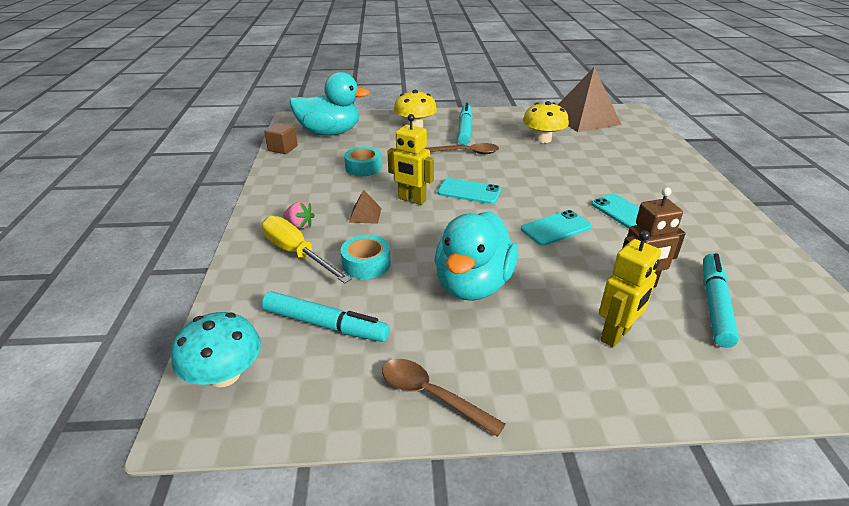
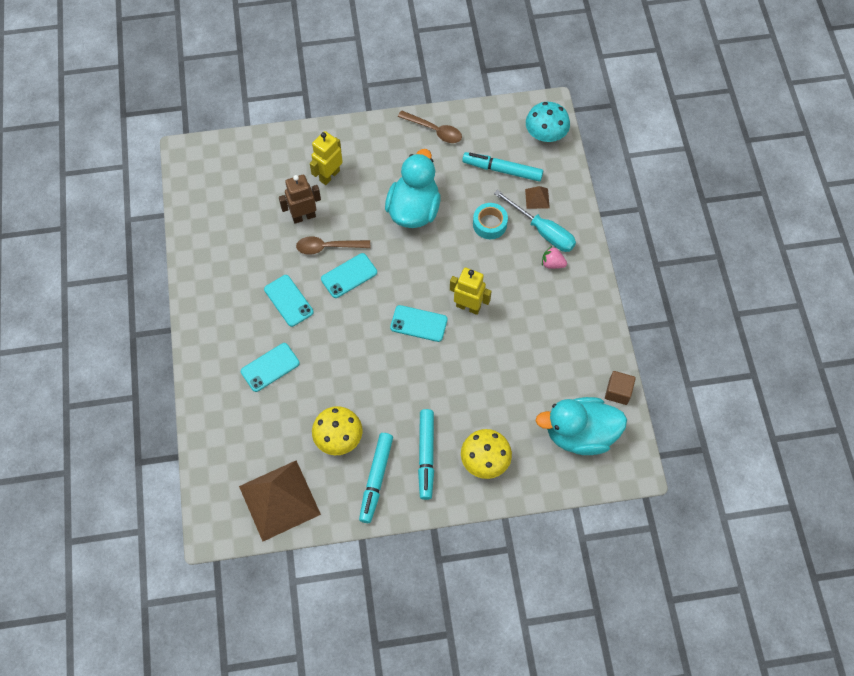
camera: 175 degrees right, 30 degrees up
(297, 253) = (542, 231): yellow screwdriver -> turquoise screwdriver
(363, 167) = (523, 359): turquoise tape -> none
(365, 215) = (503, 281): brown pyramid -> brown pyramid (537, 198)
(466, 152) = (423, 398): brown spoon -> brown spoon (328, 247)
(623, 174) = (270, 367): none -> turquoise phone
(714, 305) = (260, 204): turquoise marker -> turquoise marker (376, 479)

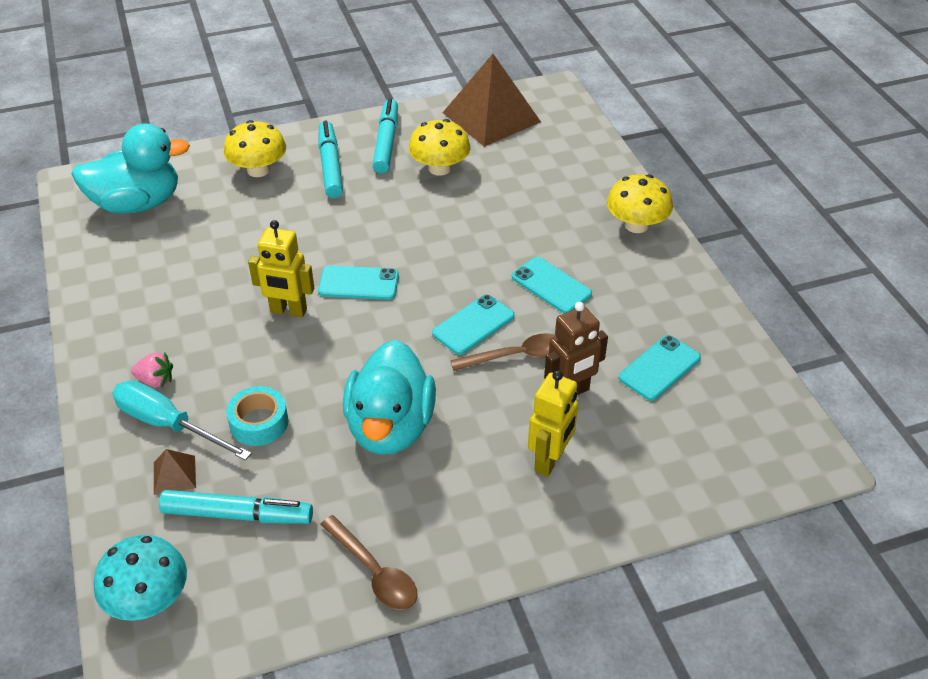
camera: 170 degrees right, 20 degrees down
(208, 348) = (636, 225): none -> yellow mushroom
(270, 367) = (548, 217): turquoise phone -> turquoise phone (659, 368)
(434, 130) = (374, 572): brown spoon -> brown spoon turned 150 degrees counterclockwise
(618, 392) = (79, 247): brown cube -> none

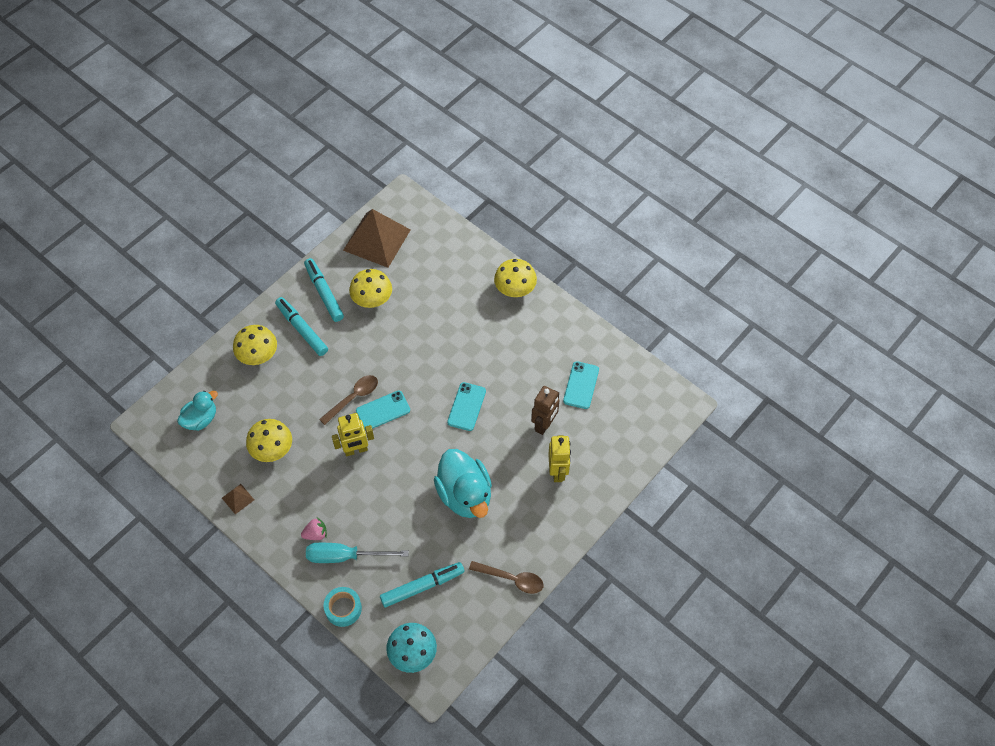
camera: 30 degrees left, 15 degrees up
(137, 203) = (201, 419): turquoise duck -> turquoise duck, size x0.59
(174, 475) = (372, 583): brown pyramid -> brown pyramid (238, 499)
(188, 266) = (272, 449): none -> yellow mushroom
(259, 423) = (393, 529): turquoise tape -> turquoise tape (343, 609)
(516, 356) = (502, 416): brown spoon -> brown spoon (353, 398)
(551, 285) = (493, 357): turquoise phone -> none

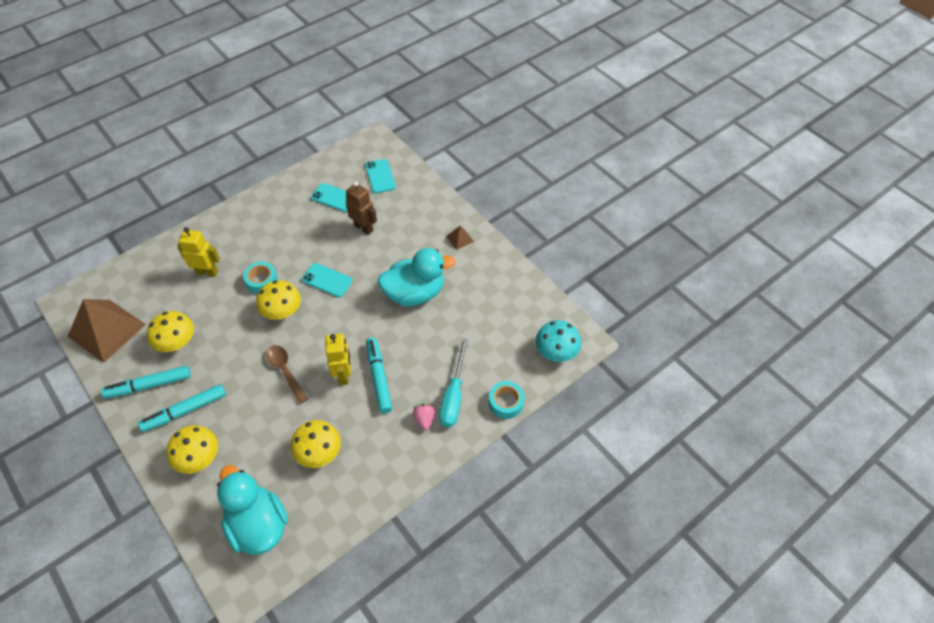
camera: 80 degrees left, 5 degrees down
(201, 419) = (258, 525): turquoise duck -> turquoise duck, size x1.69
(238, 499) = (367, 491): brown pyramid -> brown pyramid (460, 239)
(383, 410) = (308, 347): turquoise phone -> turquoise phone (380, 176)
(422, 586) = (495, 336): turquoise marker -> turquoise marker (379, 378)
(454, 348) = (262, 281): none -> turquoise tape
(511, 579) = (500, 271): brown spoon -> none
(515, 289) = (218, 227): yellow mushroom -> yellow mushroom (282, 311)
(558, 472) = (410, 225): yellow robot -> yellow robot (207, 272)

